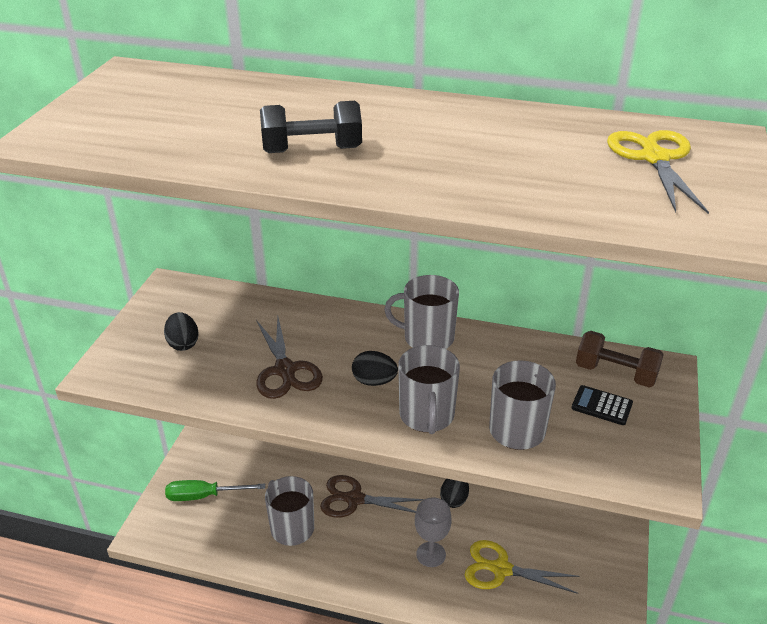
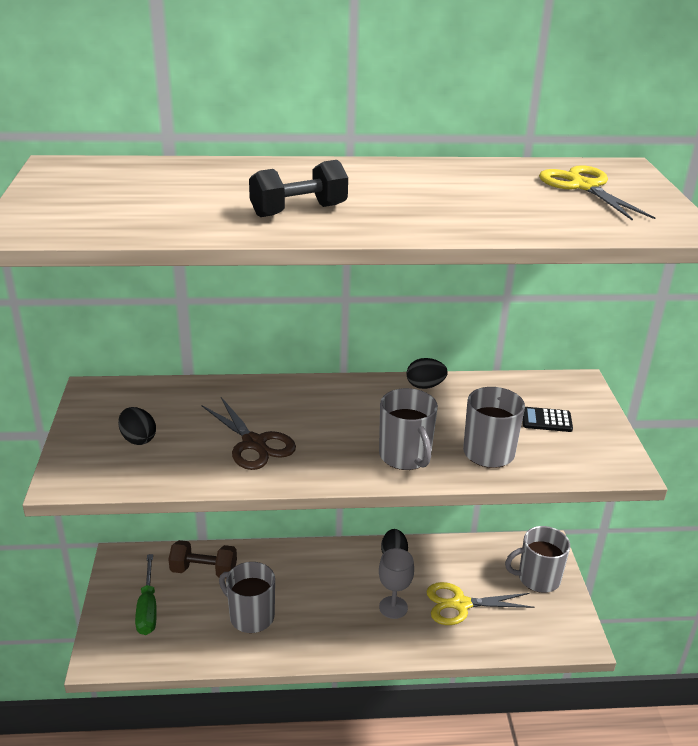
camera: 20 degrees left, 5 degrees down
(204, 496) = (148, 608): green screwdriver -> green screwdriver turned 75 degrees counterclockwise
(355, 499) = (301, 576): brown scissors -> none
(374, 381) = (343, 437): black egg -> black egg (425, 386)
(427, 338) = (370, 393): grey mug -> grey mug (537, 578)
(615, 373) = (544, 393): brown dumbbell -> brown dumbbell (204, 570)

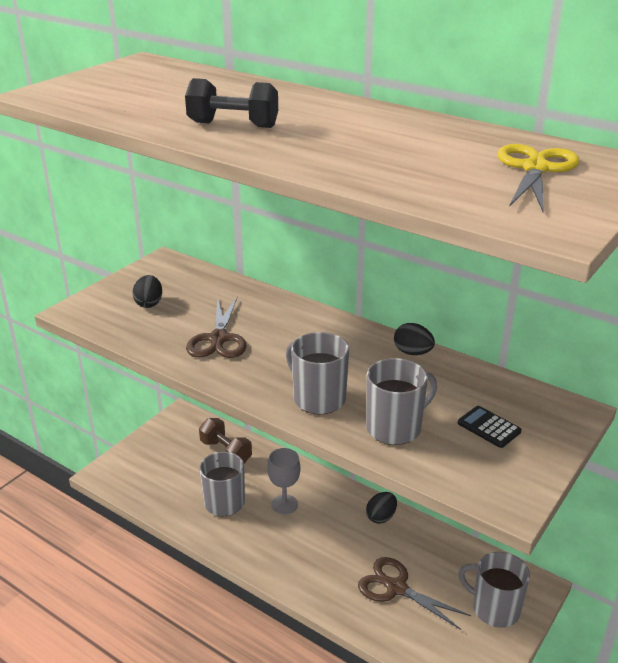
camera: 40 degrees right, 0 degrees up
(148, 608) = (164, 458): green screwdriver -> none
(393, 607) = (336, 557): grey goblet -> grey goblet (284, 504)
(405, 456) = (318, 398): grey mug -> grey mug turned 120 degrees clockwise
(461, 604) = (396, 588): yellow scissors -> brown scissors

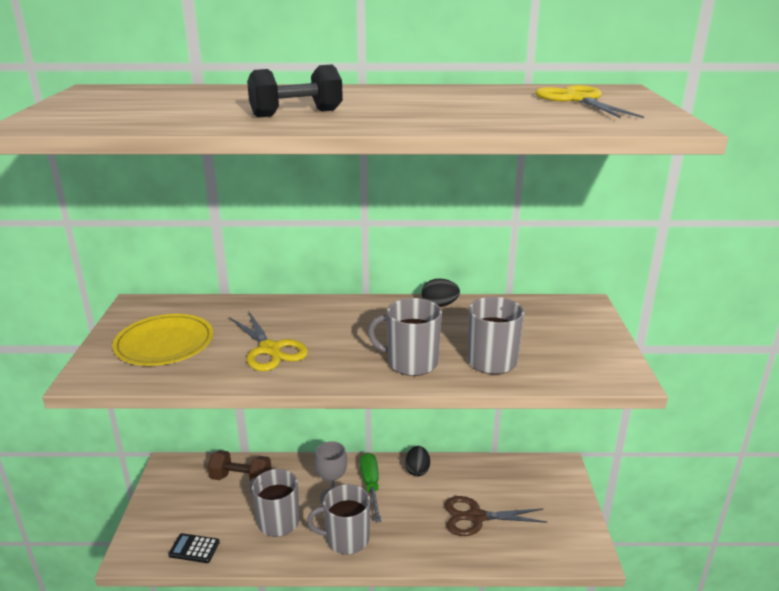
camera: 35 degrees left, 5 degrees down
(149, 303) = (164, 344): black egg -> yellow plate
(218, 339) = (270, 349): brown scissors -> yellow scissors
(326, 510) = (371, 486): none -> green screwdriver
(489, 427) = (551, 335): black calculator -> black calculator (194, 548)
(494, 608) = (552, 495): grey mug -> grey mug (346, 539)

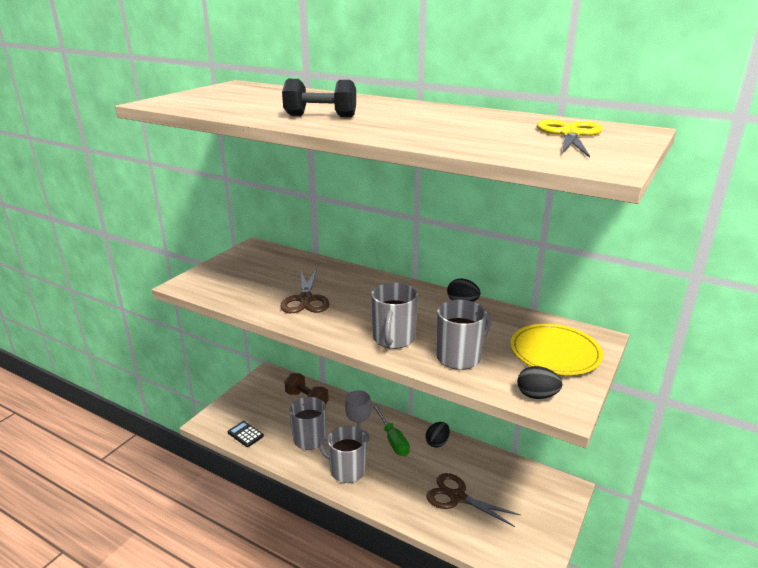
camera: 30 degrees right, 0 degrees up
(164, 344) = (245, 277): yellow plate -> yellow plate (555, 353)
(270, 349) = (306, 299): yellow scissors -> brown scissors
(371, 486) = (393, 440): green screwdriver -> green screwdriver turned 135 degrees clockwise
(411, 363) = (393, 339): grey mug -> grey mug turned 120 degrees counterclockwise
(593, 374) = (537, 395): none -> black egg

